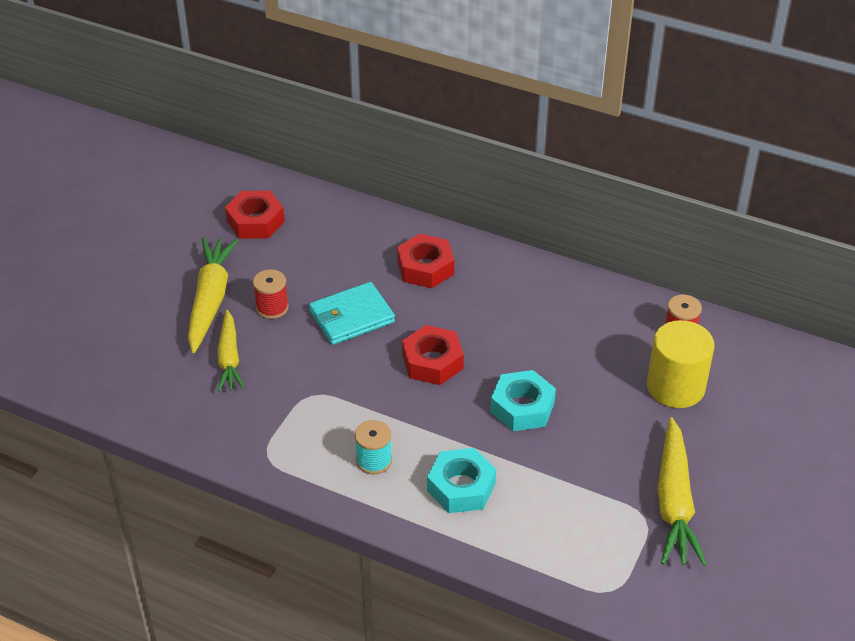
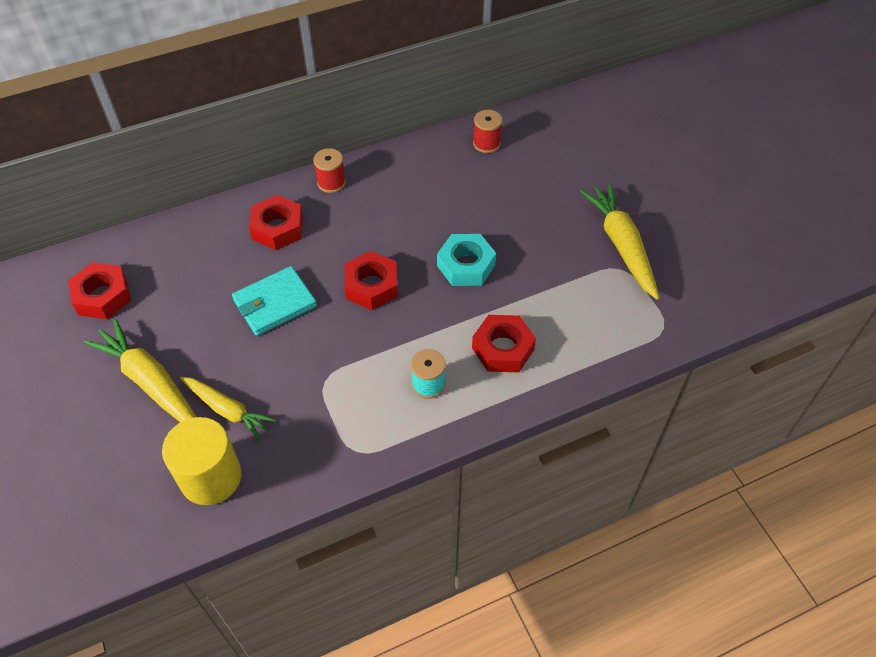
camera: 50 degrees left, 10 degrees up
(272, 307) = (207, 346): red spool -> red spool (331, 182)
(351, 316) = (274, 303): turquoise wallet -> turquoise wallet turned 45 degrees clockwise
(461, 487) = (503, 349): turquoise nut -> red nut
(674, 502) = (621, 245): yellow carrot -> yellow carrot turned 150 degrees counterclockwise
(675, 387) = (529, 177): yellow cylinder -> yellow cylinder (211, 477)

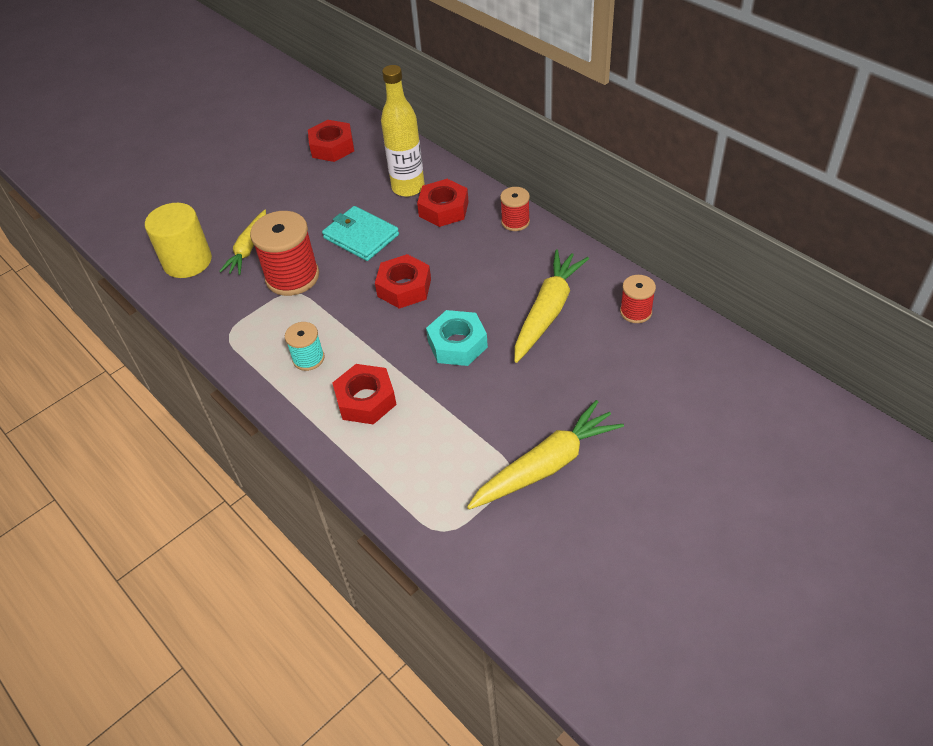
camera: 75 degrees right, 5 degrees down
(150, 382) = (262, 200): yellow carrot -> yellow carrot (547, 311)
(224, 247) = (408, 188): none -> yellow bottle
(301, 376) = (292, 277): none -> red spool

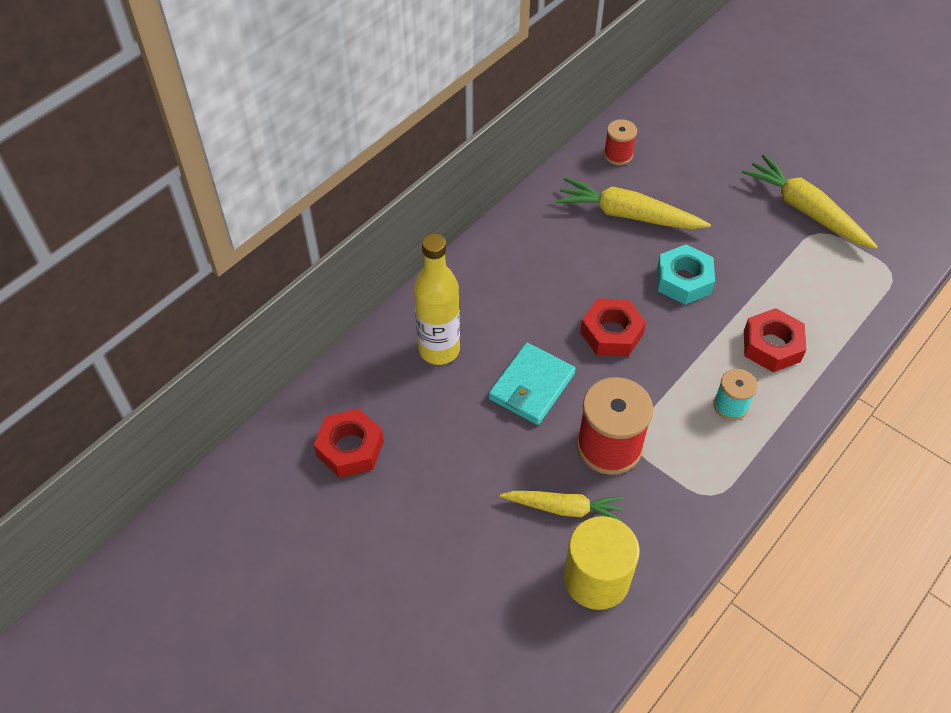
camera: 100 degrees left, 5 degrees up
(443, 209) = (478, 310): red nut -> none
(515, 222) = (497, 245): red spool -> none

